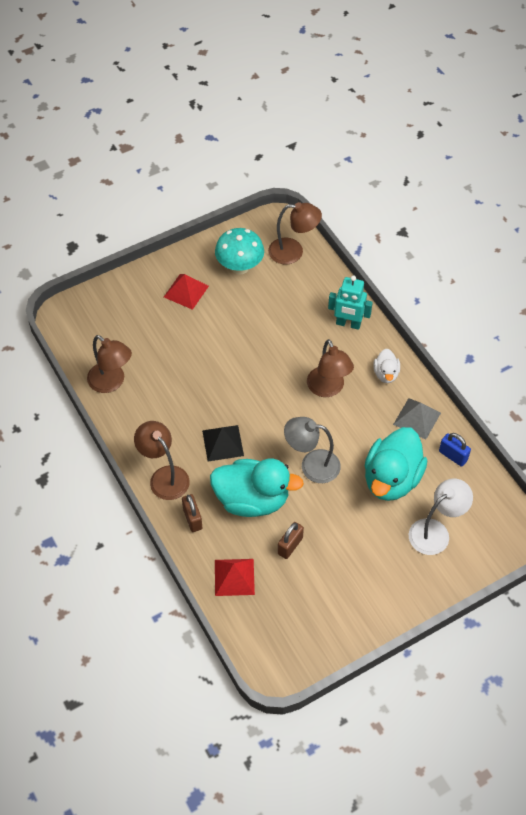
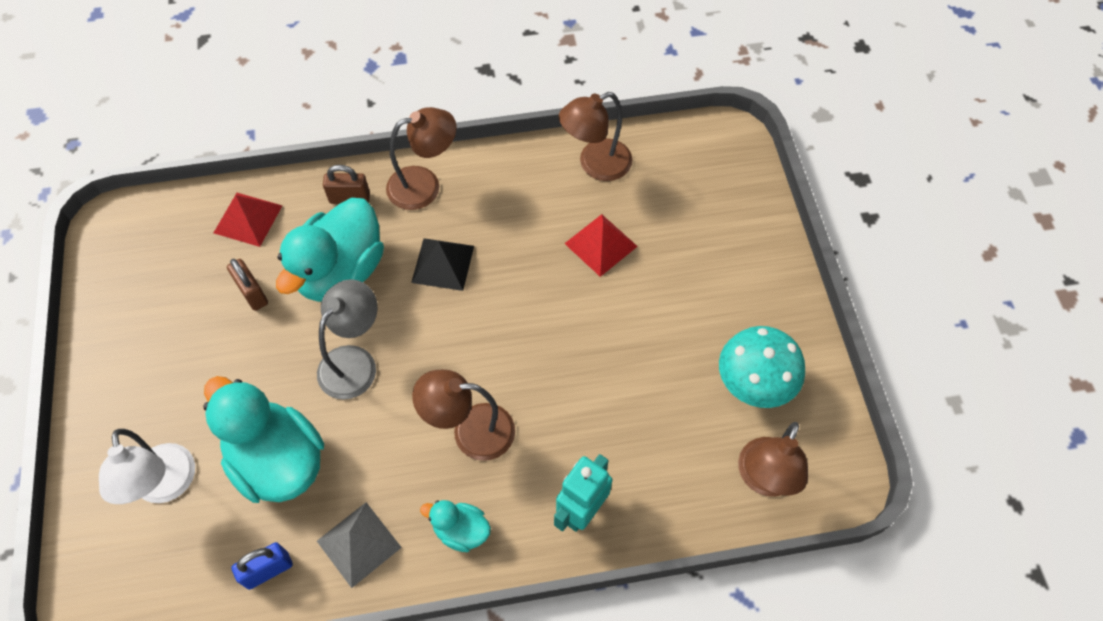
camera: 110 degrees right, 5 degrees up
(186, 291) = (726, 295): red pyramid -> red pyramid (601, 245)
(386, 374) = (461, 530): white duck -> turquoise duck

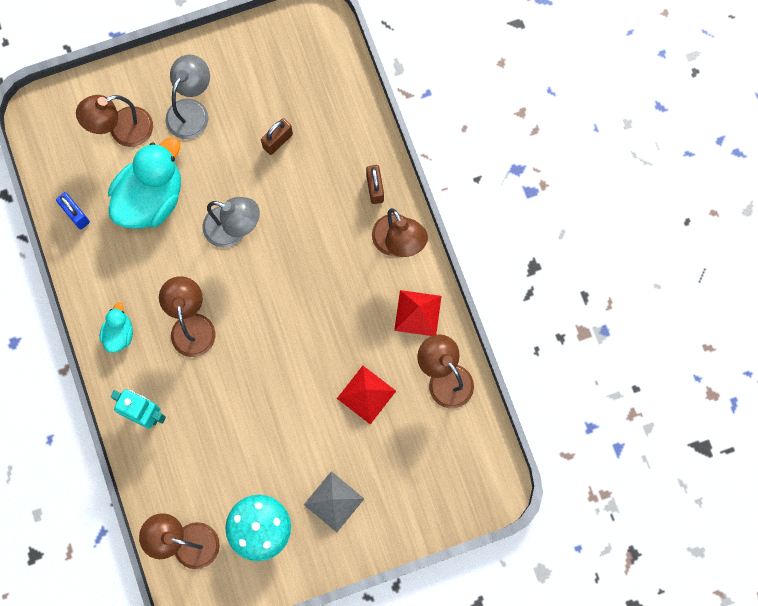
camera: 80 degrees right, 15 degrees up
(166, 486) = (122, 131): white lamp -> brown lamp
(171, 390) = (192, 110): none -> grey lamp
(248, 219) = (342, 117): red pyramid -> red pyramid (418, 313)
(340, 271) = (307, 200): turquoise duck -> none
(358, 544) = (101, 268): grey pyramid -> grey pyramid (334, 501)
(442, 264) = (327, 274): black pyramid -> none

